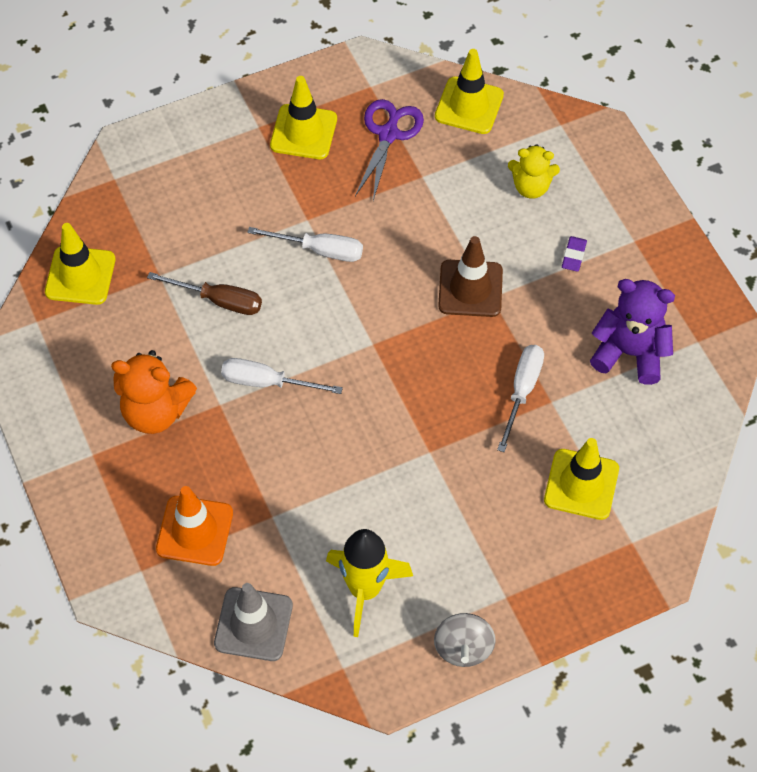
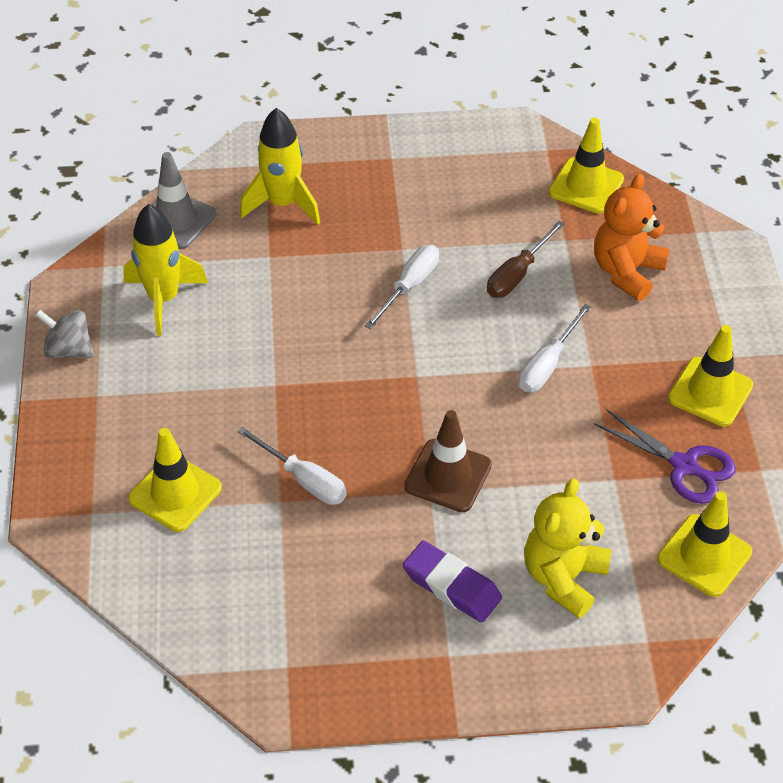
camera: 110 degrees right, 10 degrees down
(156, 411) = (414, 205): orange teddy bear -> orange teddy bear (626, 272)
(194, 531) = (283, 204): orange traffic cone -> yellow rocket
(531, 187) = (563, 578): yellow teddy bear -> yellow teddy bear, size x1.50
(573, 256) = (452, 586): purple eraser -> purple eraser, size x1.83
(629, 353) = (303, 593): purple teddy bear -> none

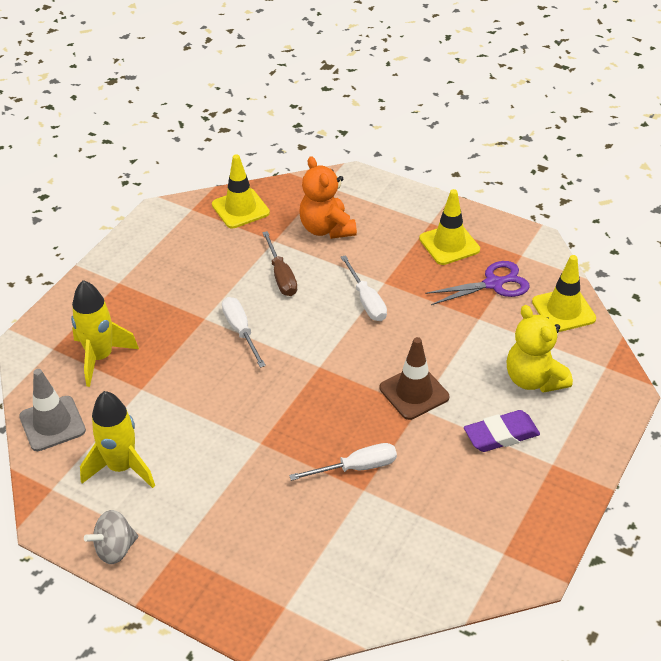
camera: 55 degrees left, 5 degrees down
(175, 493) = (308, 546): yellow traffic cone -> none

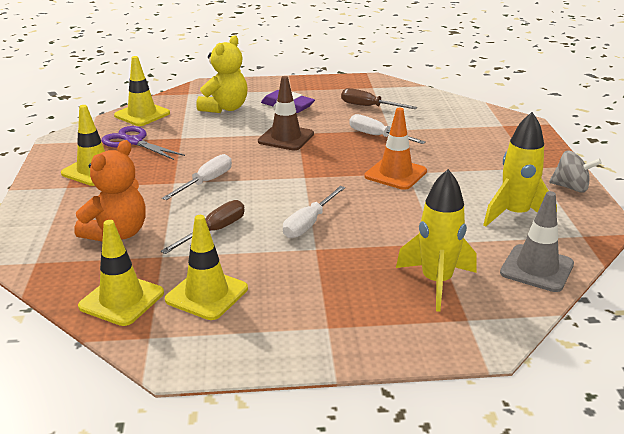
camera: 125 degrees left, 15 degrees down
(207, 245) = (207, 294): none -> yellow traffic cone
(265, 432) = (395, 174): none -> orange traffic cone
(441, 509) = (369, 107): none -> brown screwdriver

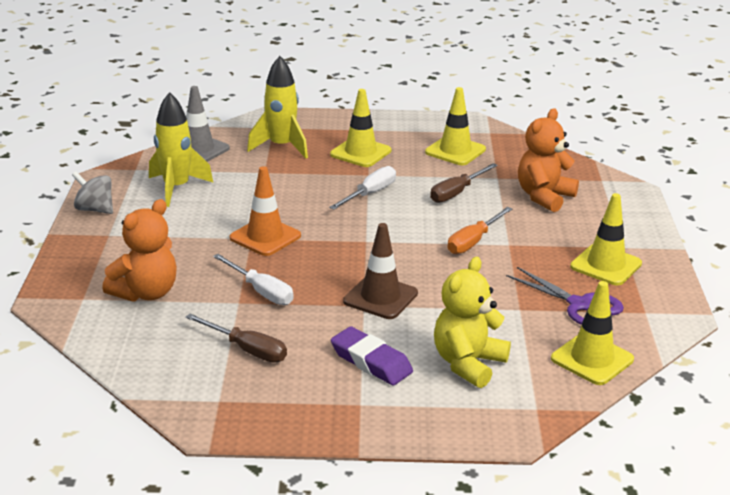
camera: 175 degrees left, 0 degrees up
(121, 300) = (517, 152): yellow traffic cone -> yellow traffic cone (360, 153)
(206, 182) = (473, 241): white screwdriver -> orange screwdriver
(461, 130) = (146, 293): none -> orange teddy bear

